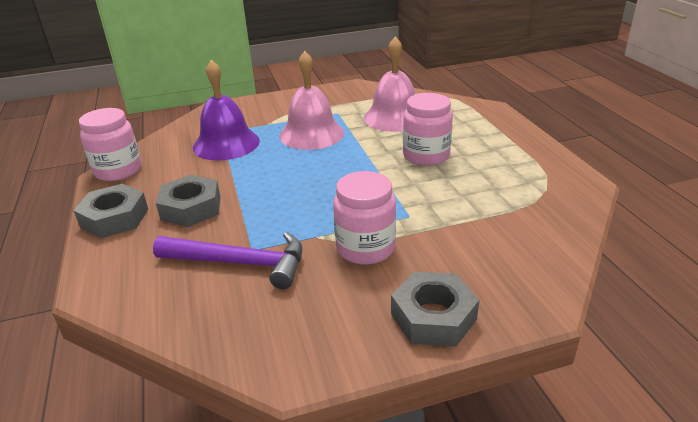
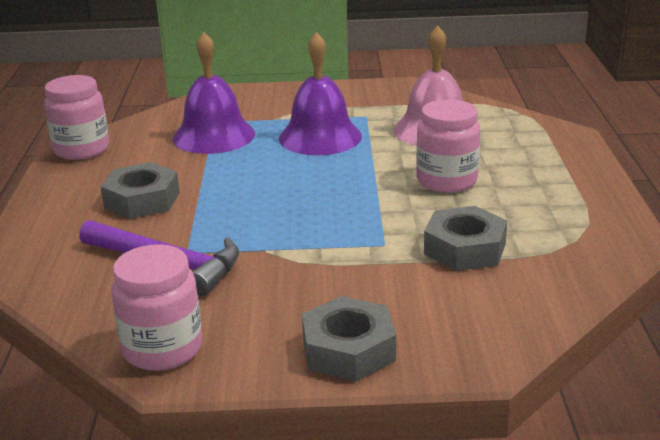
camera: 15 degrees right, 5 degrees down
(114, 218) = (57, 199): grey nut -> grey nut (465, 249)
(311, 134) = (320, 137): pink bell -> purple bell
(365, 248) = (313, 270): pink jar -> pink jar (162, 349)

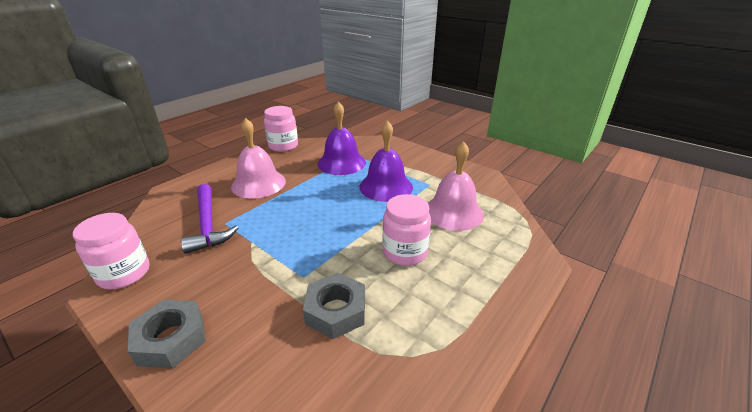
camera: 40 degrees right, 5 degrees up
(142, 200) = (258, 183): grey nut -> pink bell

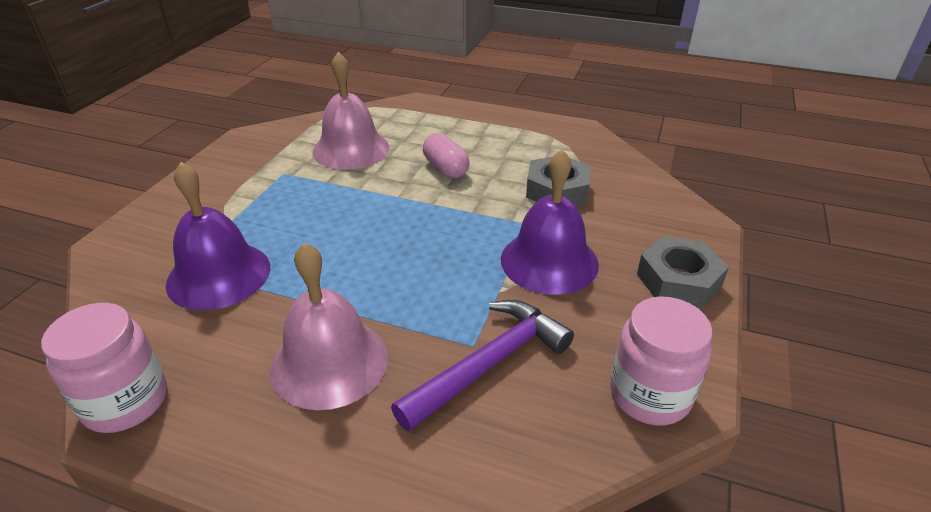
camera: 110 degrees left, 5 degrees up
(386, 186) = (300, 208): purple bell -> purple bell (549, 261)
(405, 252) = (446, 168): pink jar -> pink capsule

